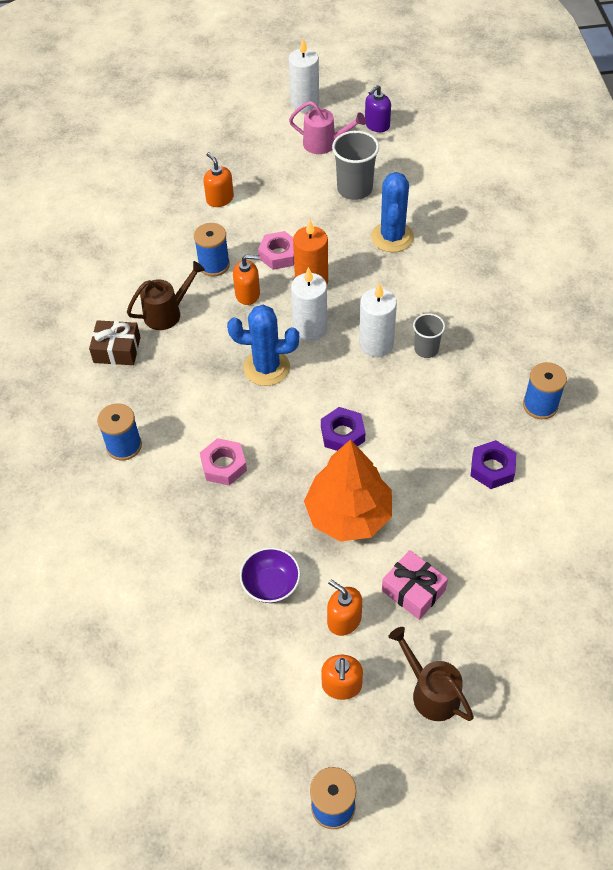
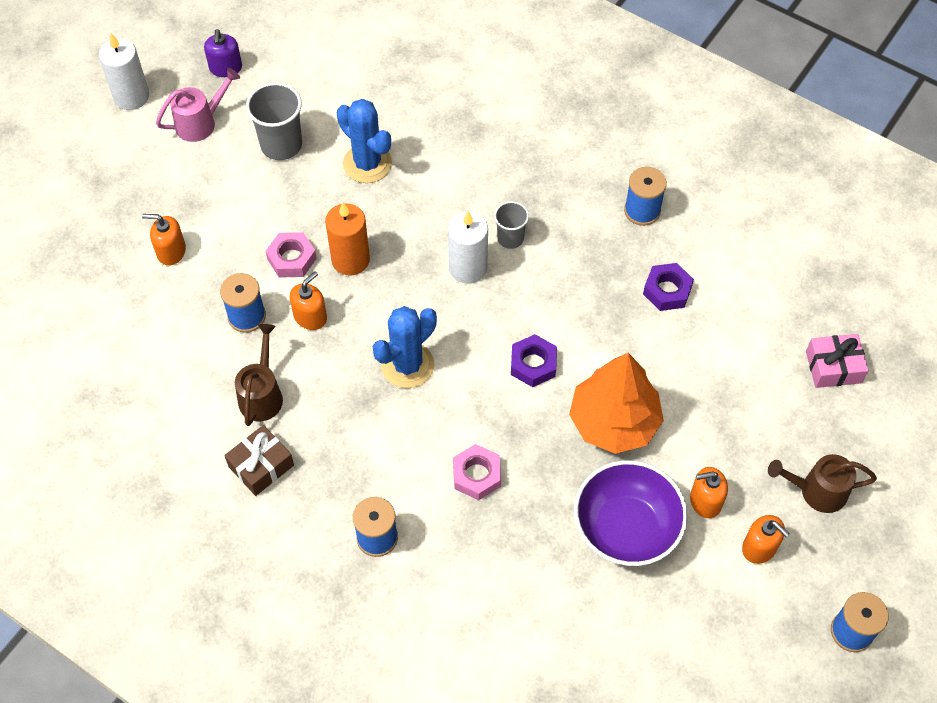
camera: 50 degrees left, 5 degrees up
(271, 584) = (626, 528): purple bowl -> purple bowl, size x1.75
(310, 328) = (400, 301): white candle -> none
(413, 590) = (723, 433): pink gift -> pink gift (833, 367)

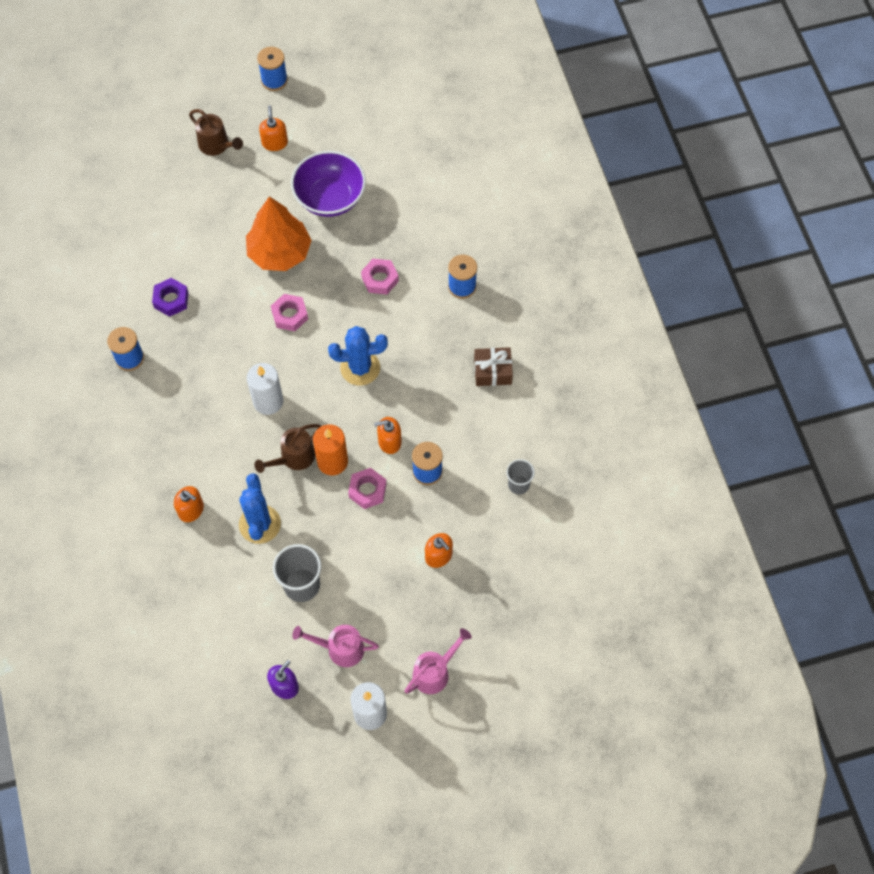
camera: 140 degrees left, 5 degrees up
(97, 161) = (435, 672): none -> pink watering can
(262, 394) = (458, 413): brown watering can -> brown watering can (293, 458)
(510, 238) = (224, 401): grey cup -> grey cup (518, 484)
(533, 364) = (290, 315): purple nut -> pink nut
(705, 501) = (276, 181): orange soap dispenser -> orange soap dispenser (191, 510)
(833, 367) = (134, 194): pink gift -> none

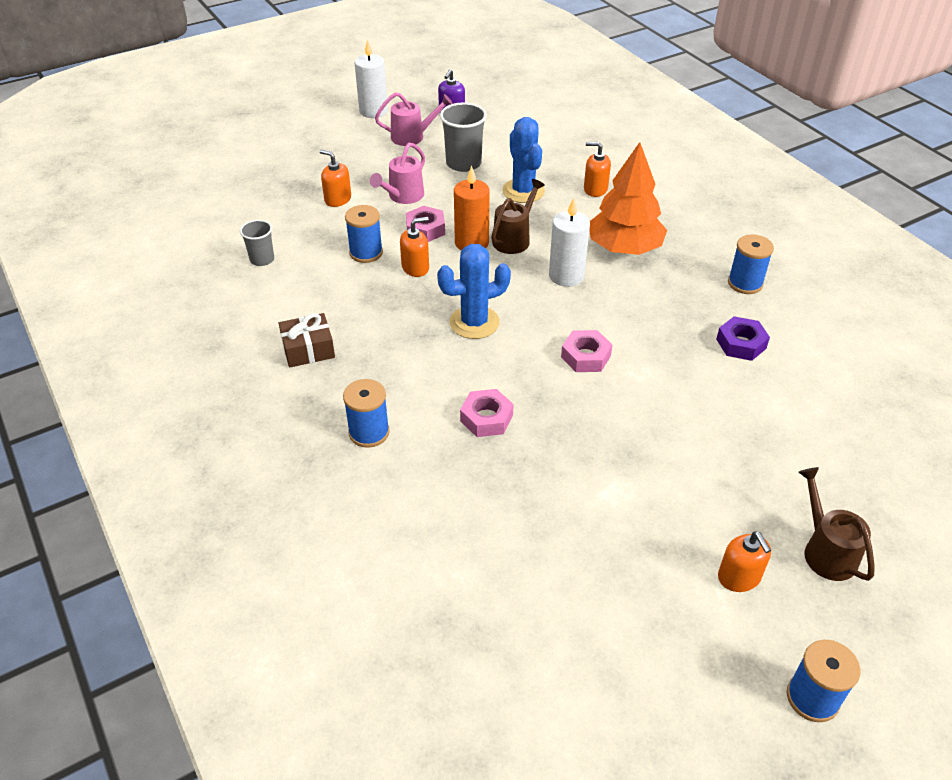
camera: 165 degrees right, 20 degrees down
(217, 145) = (825, 551): brown watering can -> brown watering can turned 45 degrees clockwise
(279, 252) = (638, 422): orange tree -> orange tree (624, 248)
(330, 198) = (605, 509): purple bowl -> none
(435, 672) = (323, 137): pink watering can -> pink watering can (403, 196)

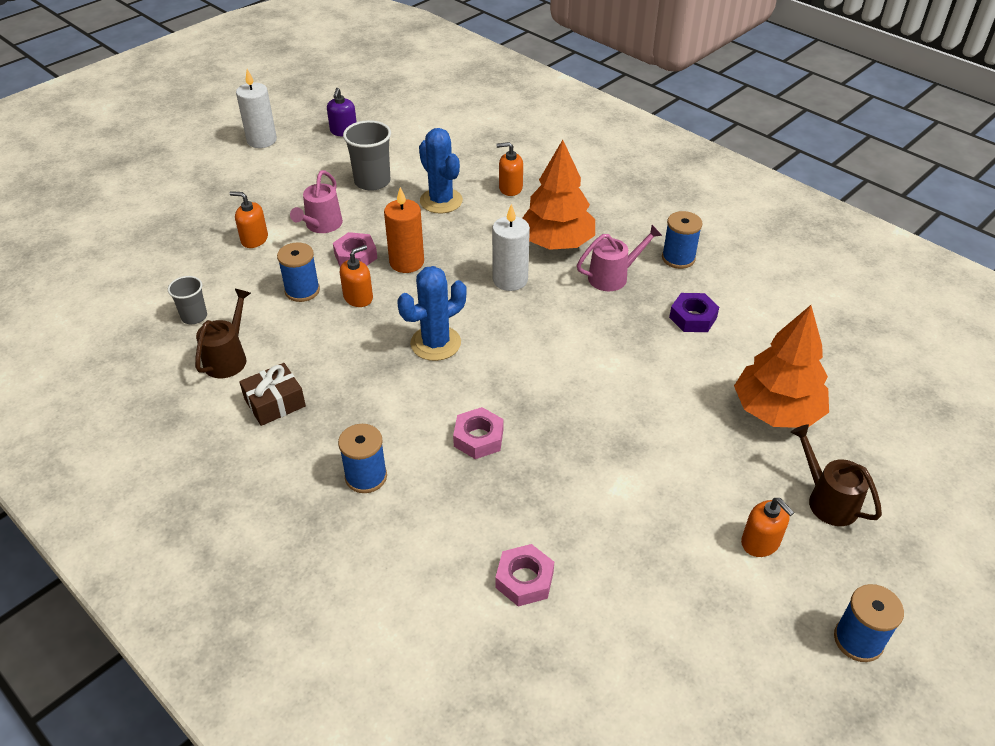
camera: 15 degrees left, 0 degrees up
(412, 136) = (311, 161): pink watering can -> pink watering can (613, 276)
(514, 239) = (447, 251): brown watering can -> brown watering can (228, 357)
(585, 356) = (554, 357): pink nut -> pink nut (524, 580)
(800, 451) = (776, 411): none -> orange tree

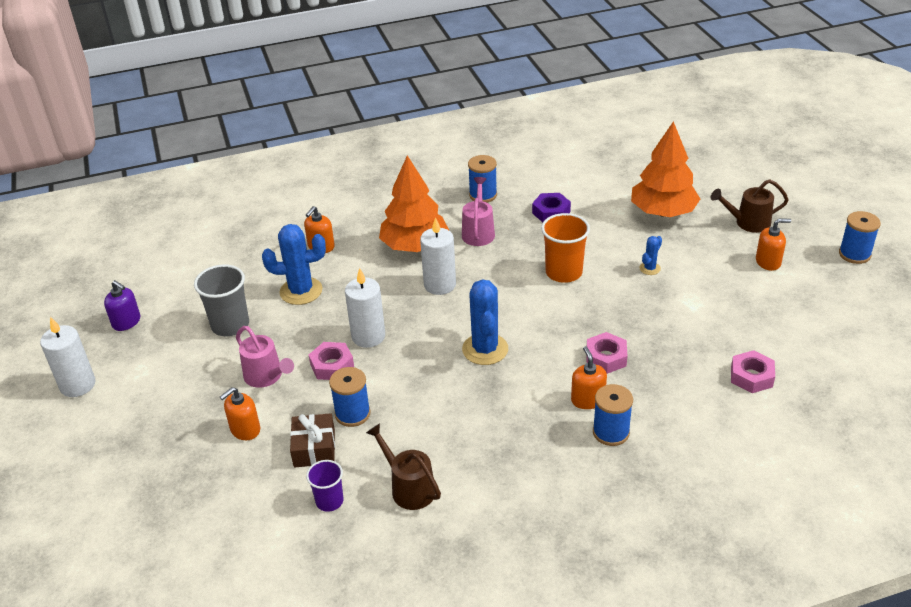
camera: 60 degrees left, 5 degrees down
(194, 316) = (329, 501): grey cup -> purple cup
(275, 403) = (490, 468): brown gift -> brown gift (314, 448)
(358, 297) = (391, 379): orange soap dispenser -> orange soap dispenser (587, 400)
(407, 262) = (368, 336): orange candle -> white candle
(595, 361) = (563, 272): none -> orange cup
(657, 430) = (650, 268): none -> blue cactus

